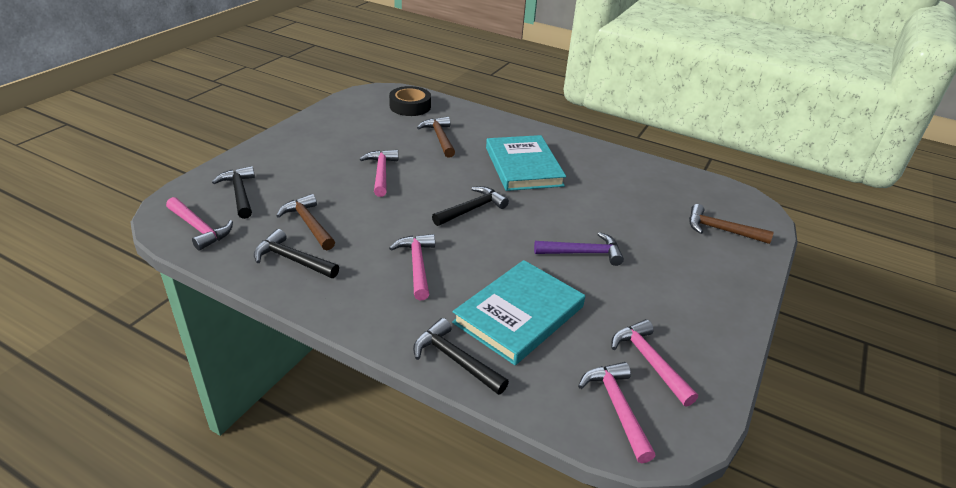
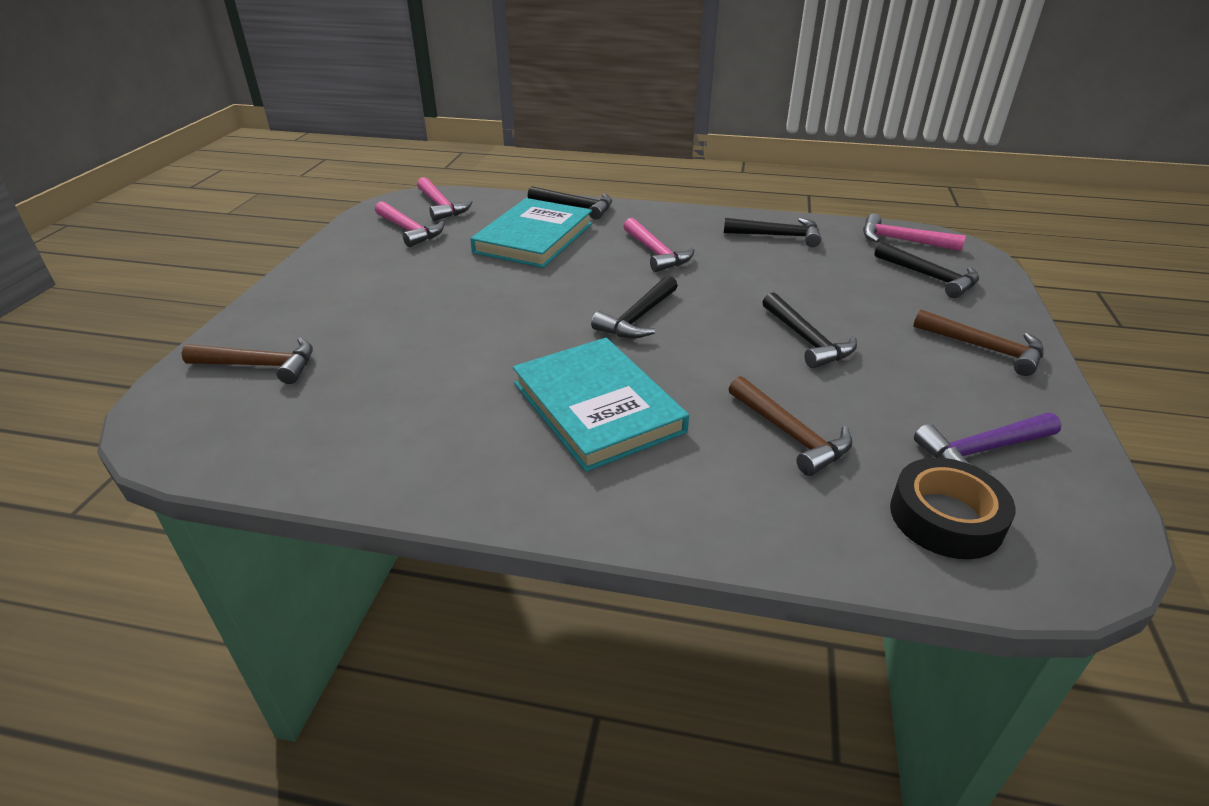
camera: 165 degrees right, 0 degrees up
(308, 224) = (807, 264): brown hammer -> brown hammer (984, 348)
(381, 173) = (806, 340): pink hammer -> black hammer
(583, 253) = (475, 297): purple hammer -> purple hammer (982, 450)

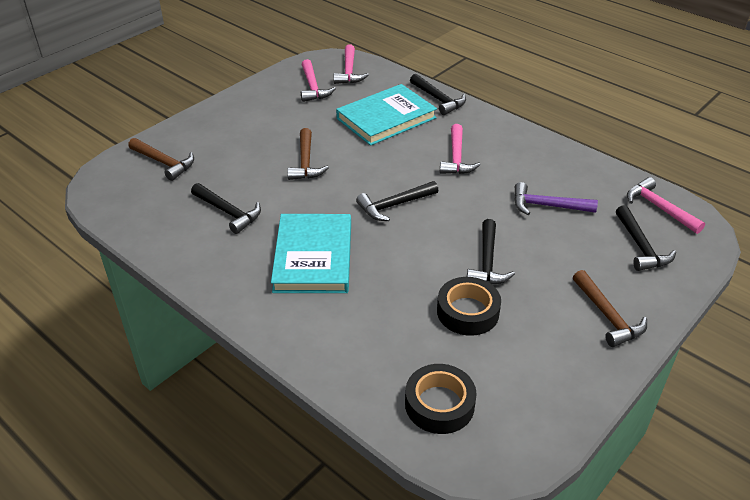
camera: 30 degrees right, 5 degrees up
(777, 236) = (562, 171): black hammer -> black hammer (228, 212)
(790, 434) = (405, 319): brown hammer -> brown hammer (306, 162)
(848, 398) = (467, 312): none -> black tape
(982, 450) = (513, 379): purple hammer -> purple hammer (547, 206)

